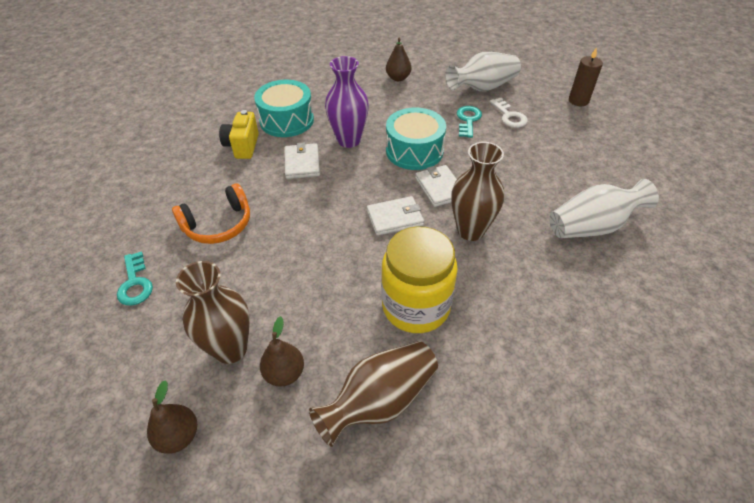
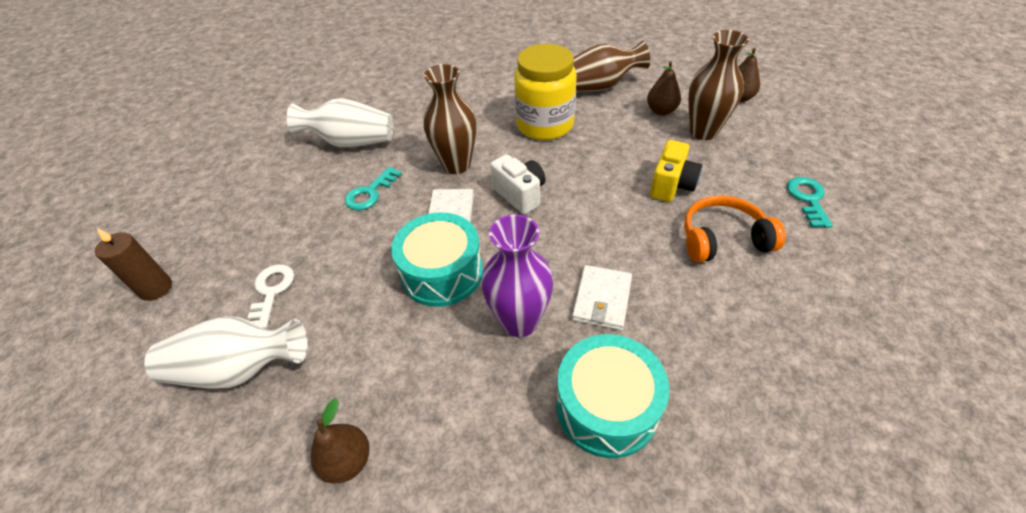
camera: 155 degrees left, 0 degrees up
(242, 146) = (692, 365): yellow camera -> yellow camera (671, 185)
(395, 218) = (520, 195): white wallet -> white camera
(468, 120) = (330, 303): turquoise key -> turquoise key (370, 193)

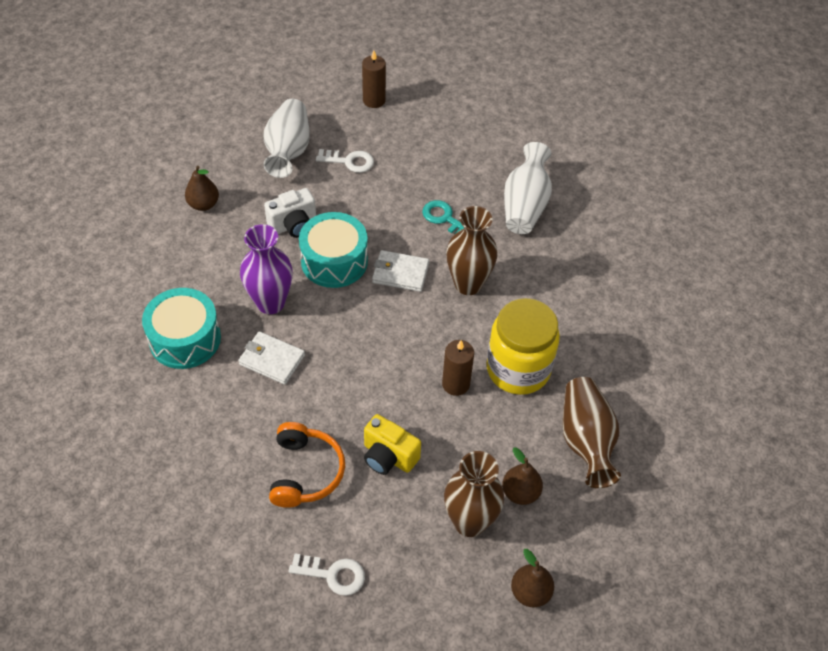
camera: 95 degrees right, 5 degrees up
(520, 195) = (411, 327): white camera -> white camera (293, 225)
(575, 157) = (456, 384): none -> brown candle
(808, 199) = (333, 574): turquoise key -> white key

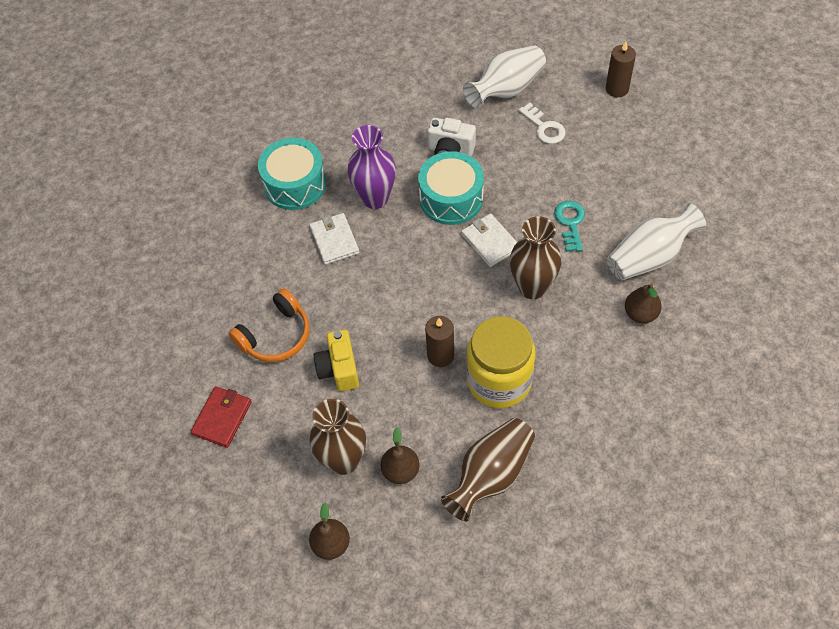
camera: 50 degrees right, 5 degrees up
(203, 204) = (404, 93): brown pear -> brown pear (640, 314)
(333, 574) = (222, 418): white key -> red wallet

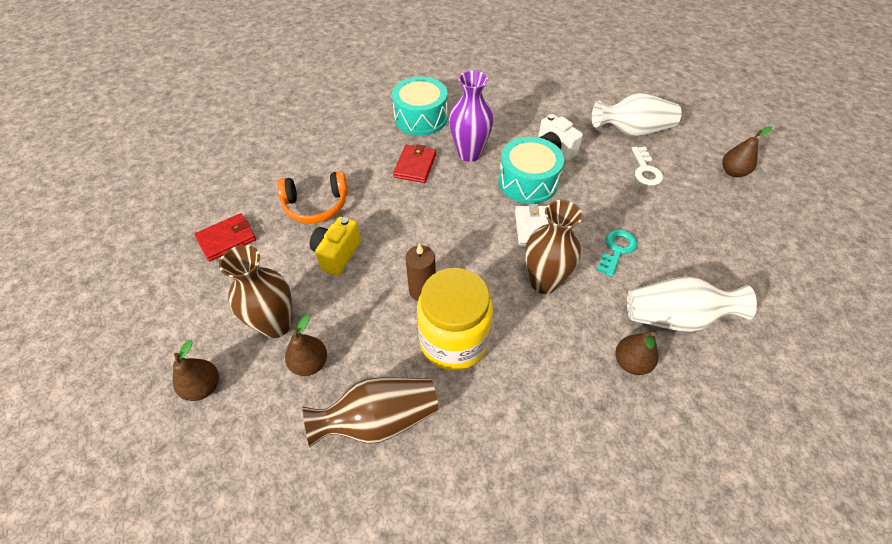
camera: 30 degrees right, 5 degrees down
(334, 240) = (415, 165): white wallet -> red wallet
(617, 89) = (733, 172): brown candle -> brown pear

